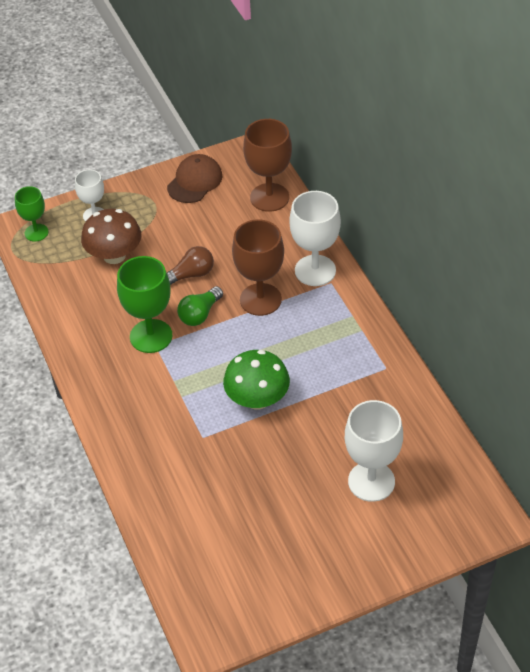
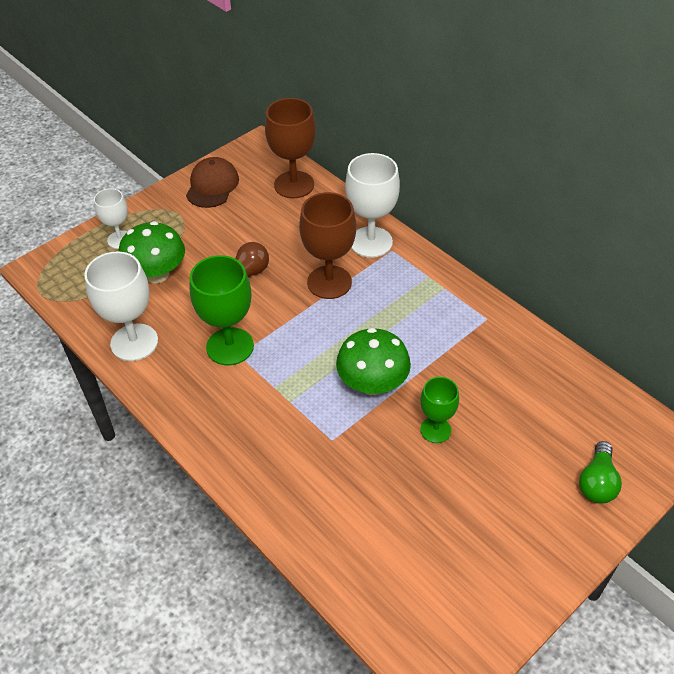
camera: 20 degrees left, 0 degrees up
(36, 232) = (62, 270): green goblet -> green goblet (435, 430)
(114, 255) = (157, 274): brown mushroom -> green mushroom
(200, 314) = (273, 311): green light bulb -> green light bulb (597, 482)
(371, 481) = (531, 438): white goblet -> white goblet (134, 342)

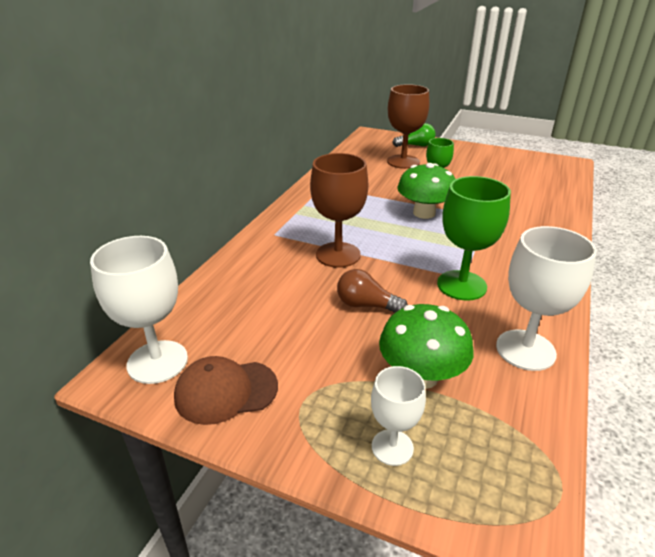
camera: 115 degrees left, 15 degrees down
(294, 185) = (198, 317): brown goblet -> brown goblet (403, 162)
(371, 242) = (270, 246): white goblet -> white goblet (157, 362)

